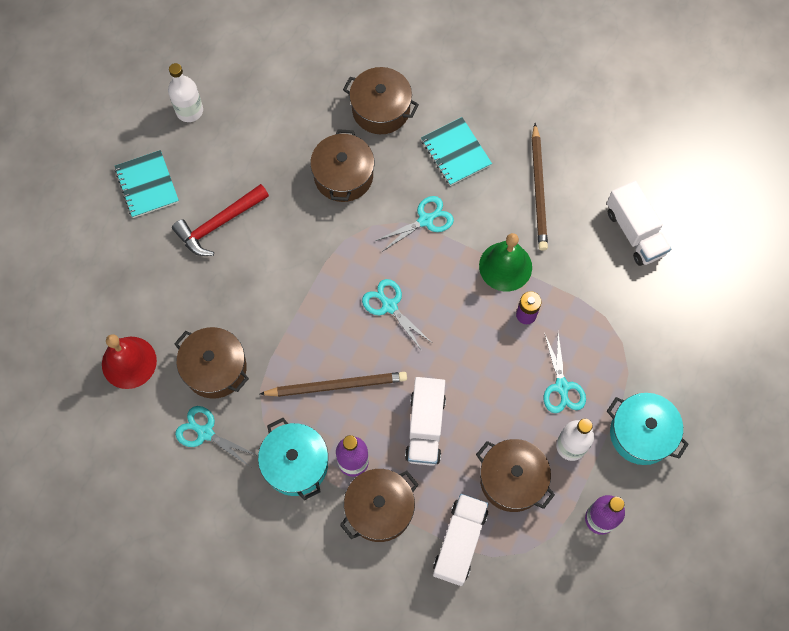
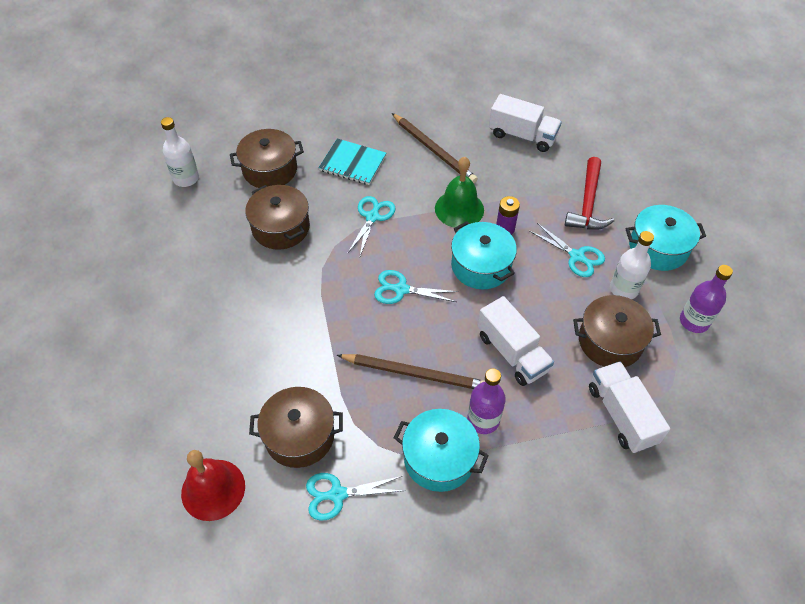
camera: 40 degrees left, 15 degrees down
(147, 185) = (111, 338): turquoise notebook -> none
(189, 111) = (106, 261): white bottle -> white bottle (186, 178)
(218, 224) = (204, 325): red hammer -> red hammer (588, 204)
(336, 385) = (415, 373): brown pencil -> brown pencil turned 60 degrees clockwise
(379, 509) = (539, 439): brown pot -> none
(472, 334) = (481, 266): none -> turquoise pot

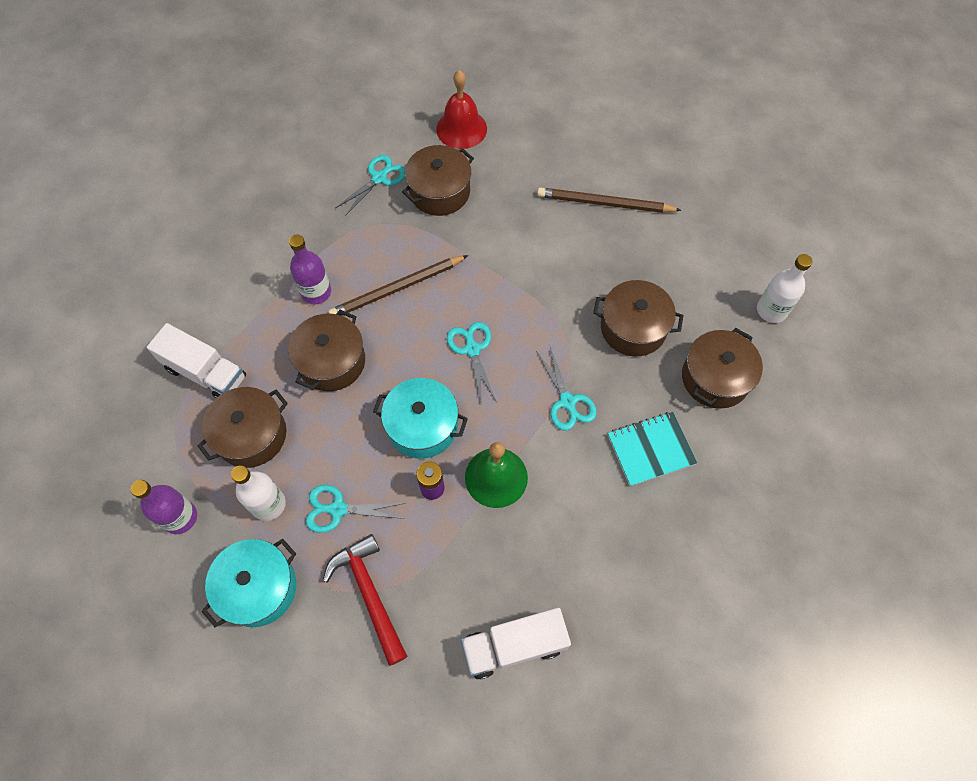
camera: 140 degrees right, 10 degrees up
(401, 289) = (472, 349): turquoise scissors -> turquoise scissors turned 75 degrees counterclockwise
(434, 150) = (590, 537): brown pencil -> brown pencil (604, 203)
(439, 458) = (328, 244): turquoise pot -> none
(512, 353) = (332, 361): white truck -> brown pot

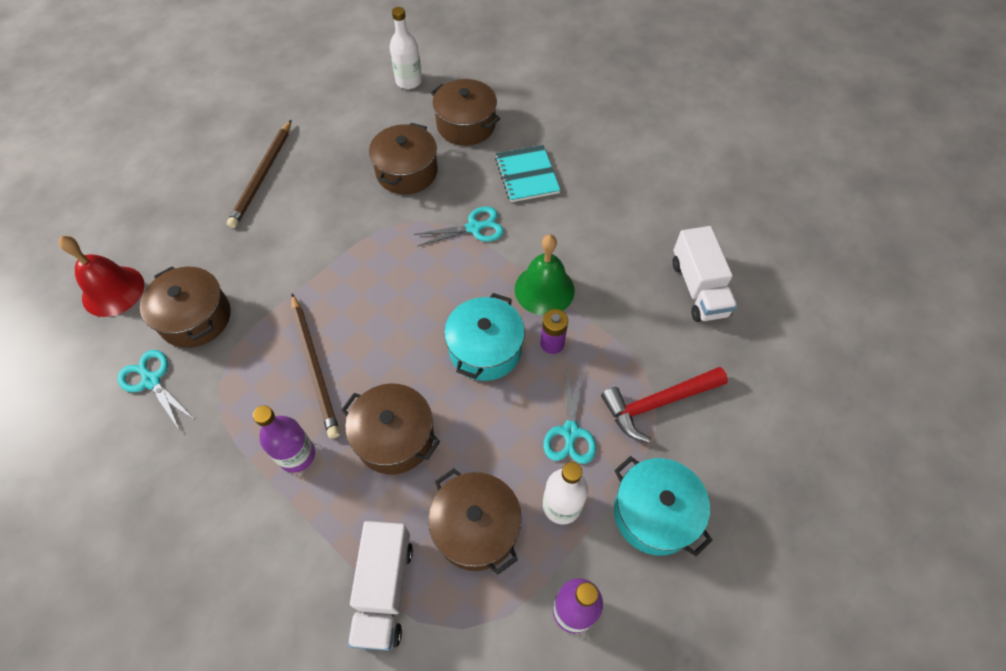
camera: 85 degrees left, 5 degrees down
(206, 373) = (384, 590): white truck -> white truck turned 150 degrees clockwise
(472, 349) = (405, 299): turquoise scissors -> none

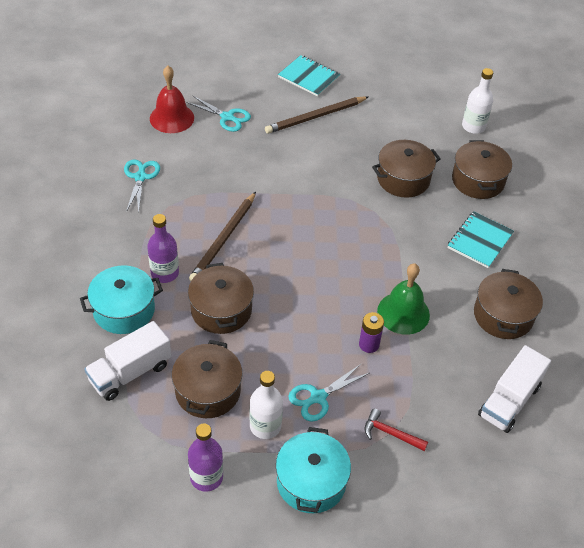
camera: 45 degrees right, 10 degrees down
(195, 318) = (194, 164): brown pot -> brown pot (503, 315)
(211, 143) = (309, 77): none -> turquoise notebook
(474, 228) = (405, 243): turquoise scissors -> turquoise scissors (227, 117)
(485, 349) = (325, 312): turquoise pot -> turquoise pot (124, 310)
(657, 403) = (390, 433): red hammer -> red hammer, size x0.59

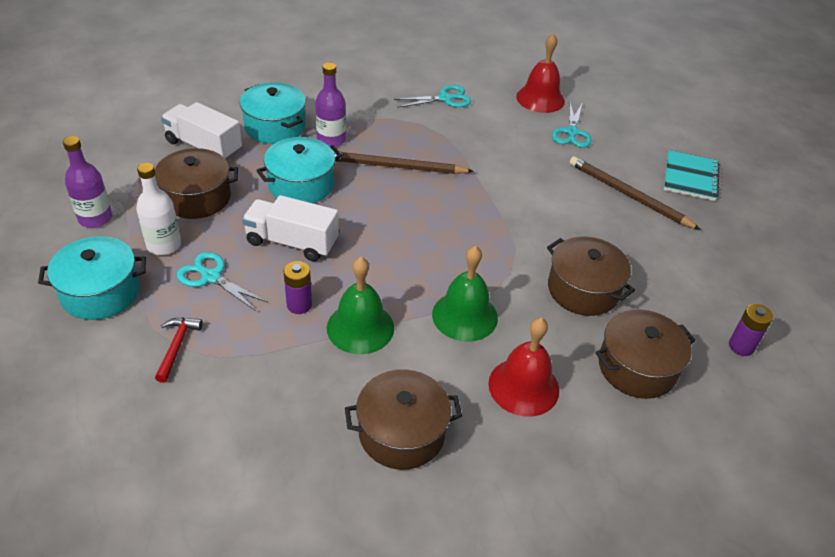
camera: 70 degrees right, 5 degrees down
(221, 310) = (301, 185): brown pot -> turquoise pot
(409, 250) = (464, 316): none -> green bell
(473, 126) = (741, 346): white bottle -> purple battery
(479, 241) = (523, 386): turquoise notebook -> red bell
(509, 401) = (257, 460): white truck -> white truck (292, 242)

